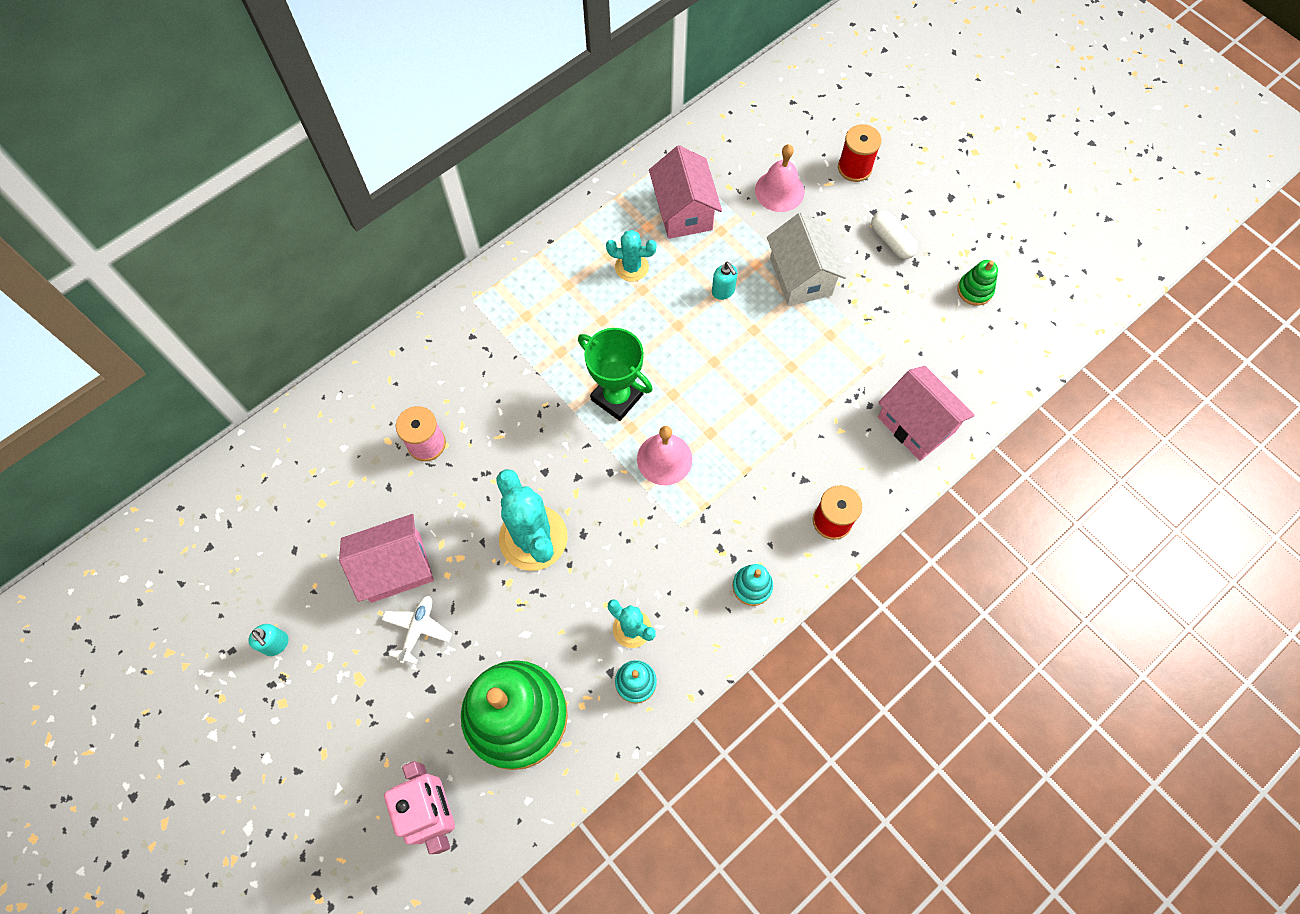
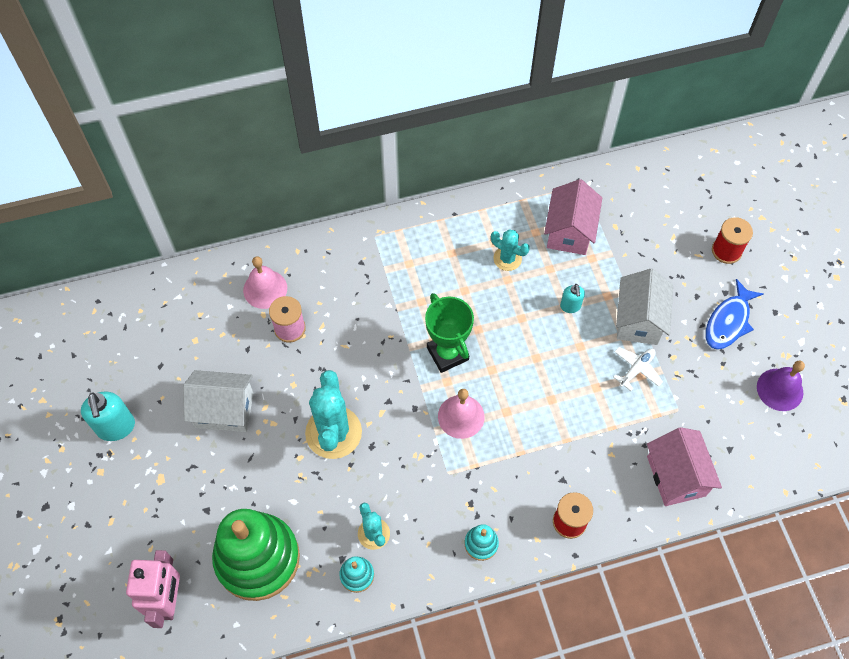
camera: 25 degrees right, 5 degrees down
(276, 644) = (116, 427): turquoise soap dispenser -> turquoise soap dispenser, size x1.77
(395, 567) = (224, 410): pink house -> white house
(417, 629) = (218, 462): white plane -> white plane (636, 369)
(779, 191) = (655, 245): pink bell -> pink bell (265, 289)
(891, 241) = (728, 321): white capsule -> blue fish
(974, 290) = (780, 389): green stacking toy -> purple bell

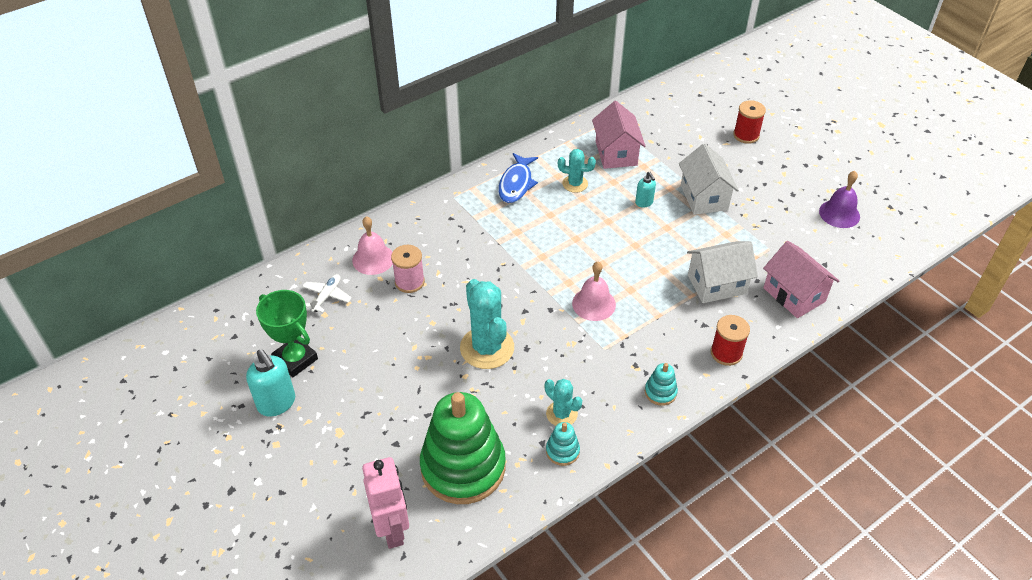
camera: 20 degrees left, 15 degrees down
(224, 410) = (377, 360): white house -> white house (717, 284)
(447, 353) = (559, 262): green trophy -> green trophy (295, 359)
(636, 369) = (721, 231): white plane -> white plane (327, 296)
(728, 321) = (774, 180): blue fish -> blue fish (516, 184)

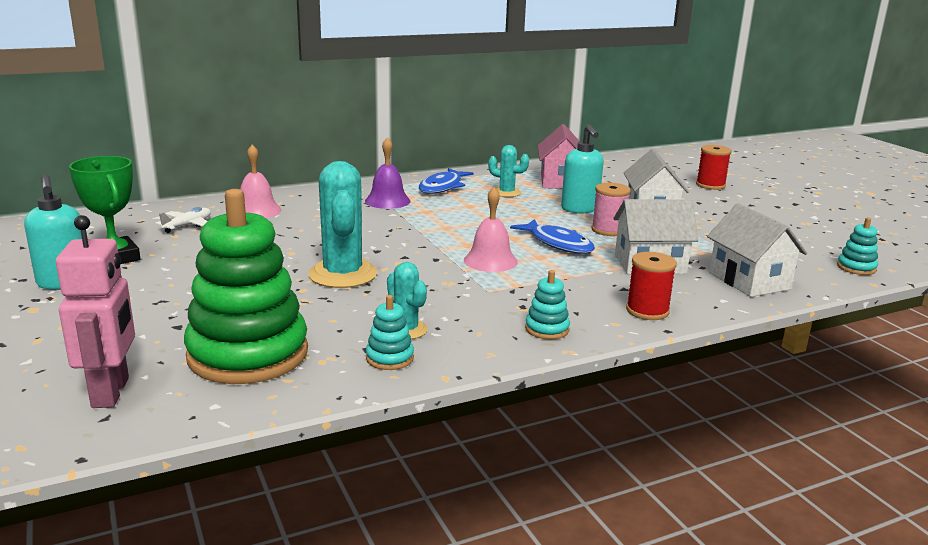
camera: 10 degrees right, 25 degrees down
(409, 282) = (285, 227): pink spool -> pink spool (608, 230)
(639, 266) = (558, 243): none -> blue fish
(644, 203) = (580, 209): turquoise soap dispenser -> turquoise soap dispenser, size x1.77
(794, 295) = (749, 281): pink house -> white house
(839, 213) = (815, 237): purple bell -> purple bell (387, 201)
(871, 258) = (856, 268): none -> turquoise stacking toy

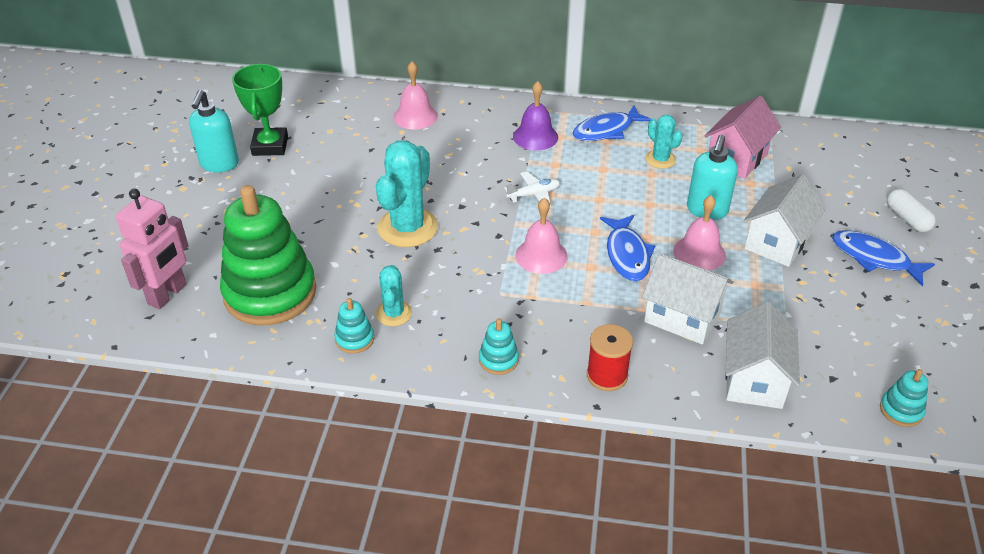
camera: 35 degrees right, 20 degrees up
(187, 225) = (348, 120): white plane -> white plane (533, 194)
(608, 230) = (699, 253): pink spool -> pink bell
(710, 185) = (907, 219): red spool -> white capsule
(721, 206) = (874, 258): none -> blue fish

